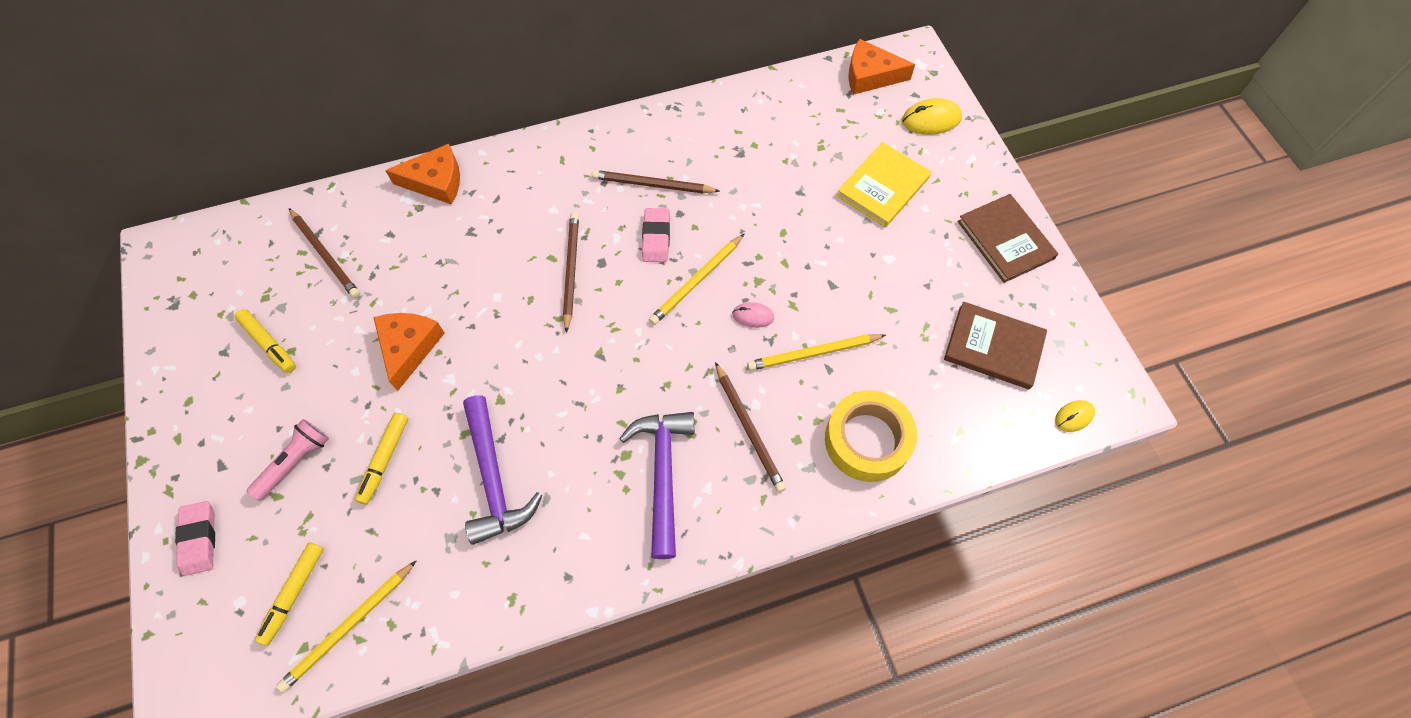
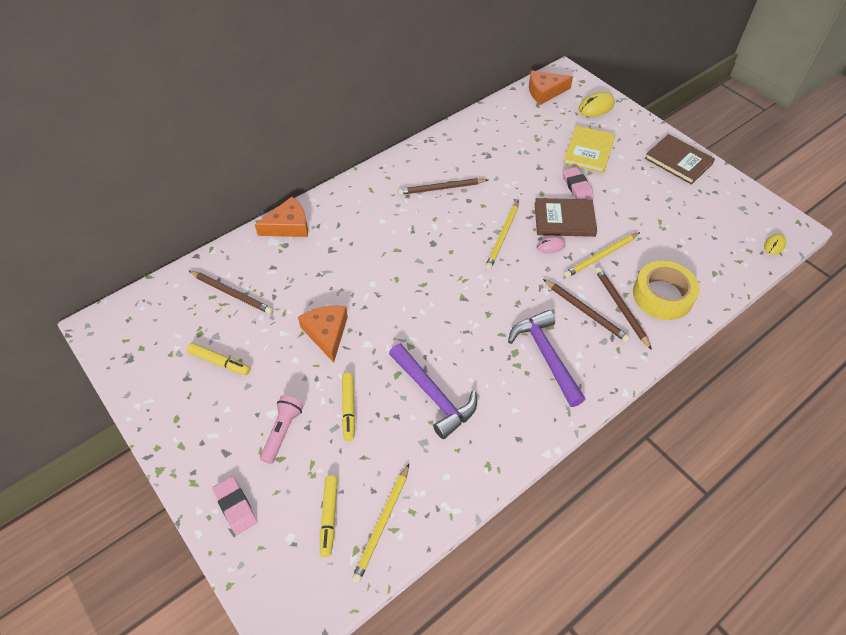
camera: 20 degrees left, 10 degrees down
(571, 271) = (415, 254): brown pencil -> brown pencil (621, 307)
(656, 237) = (461, 218): pink eraser -> pink eraser (577, 186)
(993, 347) = (706, 221): brown book -> brown book (564, 219)

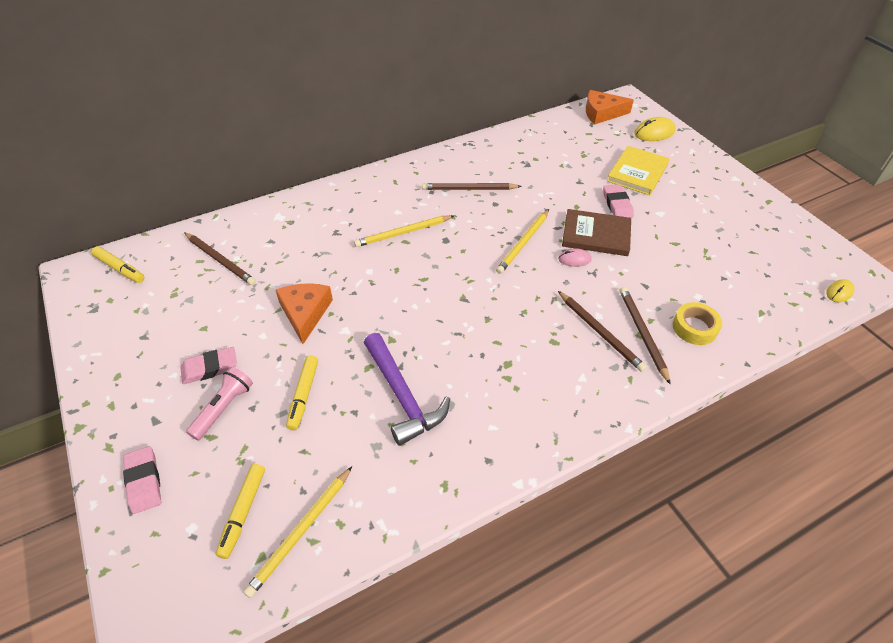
camera: 10 degrees right, 5 degrees down
(219, 362) = (183, 326): yellow marker -> yellow marker (120, 268)
(258, 398) = (210, 368): none -> pink eraser
(288, 226) = (300, 204): orange cheese -> none
(545, 355) = (542, 372): purple hammer -> none
(601, 256) = (630, 277): yellow pencil -> yellow pencil (403, 233)
(662, 295) = (694, 328): yellow tape -> yellow tape, size x0.63
(678, 161) = (737, 193): brown book -> none

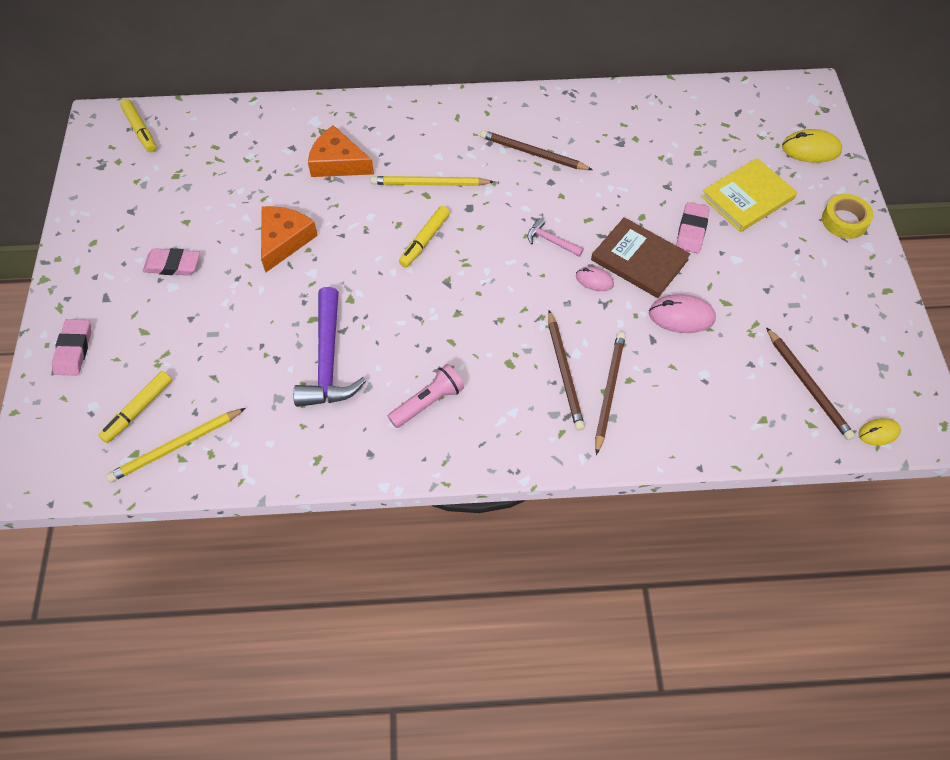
camera: 25 degrees right, 10 degrees up
(220, 260) = (234, 153): brown pencil -> brown pencil (808, 385)
(224, 408) = (166, 309): pink flashlight -> pink flashlight (428, 402)
(303, 395) = (240, 324): yellow marker -> yellow marker (425, 240)
(523, 243) = (551, 241): yellow pencil -> pink hammer
(602, 113) = (762, 100): orange cheese -> orange cheese (338, 162)
(653, 262) = (681, 316): none -> pink mouse
(694, 328) = (672, 407): yellow tape -> yellow tape (844, 221)

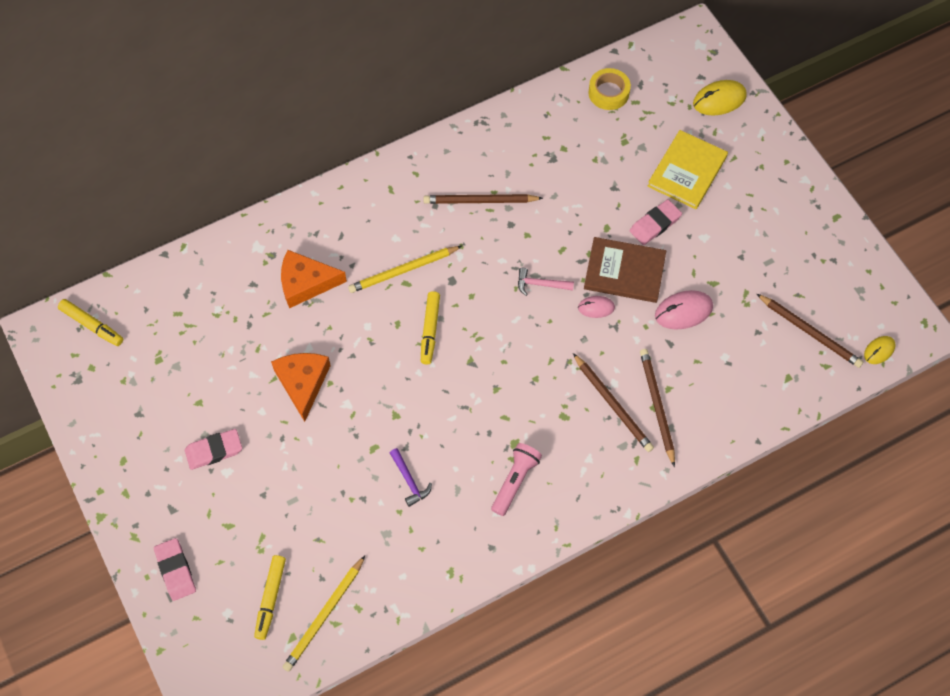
camera: 25 degrees left, 5 degrees up
(328, 361) = (409, 481): purple hammer -> purple hammer, size x0.48
(691, 230) = (655, 224): pink eraser -> pink eraser turned 60 degrees clockwise
(844, 221) = (776, 163): yellow tape -> yellow tape (608, 93)

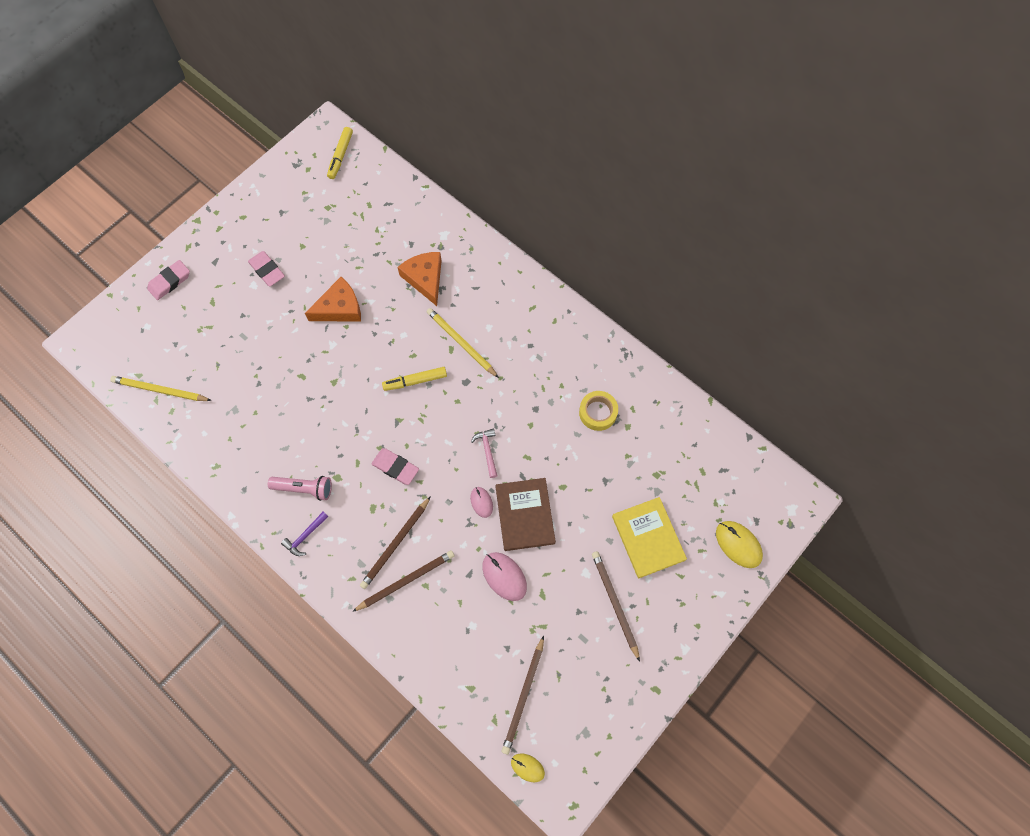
camera: 70 degrees right, 5 degrees up
(271, 598) = (164, 350): yellow marker -> none
(409, 481) = (282, 411): purple hammer -> purple hammer (305, 536)
(480, 201) = (548, 378): brown pencil -> brown pencil (614, 603)
(608, 93) = (701, 445): yellow tape -> yellow tape (598, 412)
(655, 224) = (582, 526): pink eraser -> pink eraser (395, 467)
(687, 171) = (648, 538): yellow book -> yellow book turned 60 degrees clockwise

